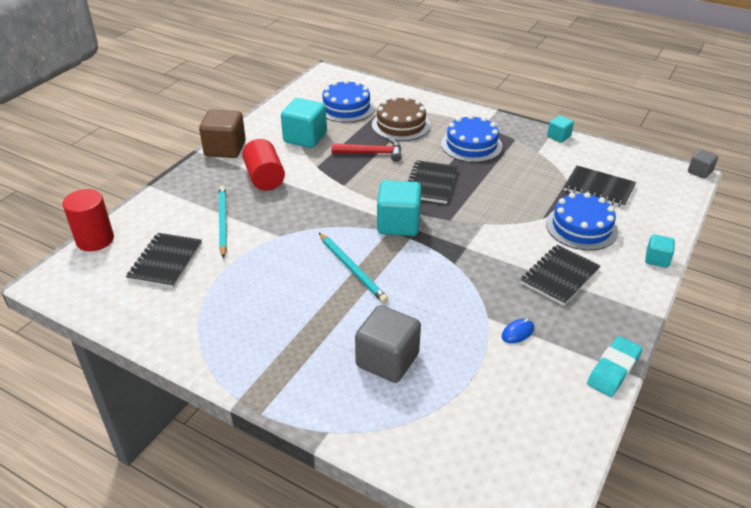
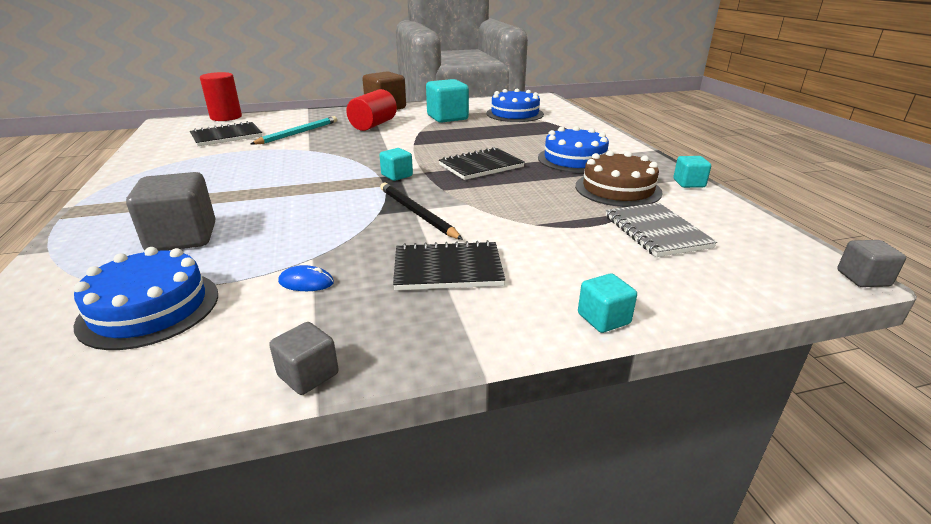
camera: 45 degrees right, 10 degrees down
(352, 269) = (303, 182): turquoise pencil -> none
(371, 153) = (475, 137): red hammer -> none
(398, 224) = (397, 175): turquoise cube -> turquoise cube, size x0.53
(401, 125) = (537, 132): brown cake -> brown cake (618, 189)
(473, 249) = (417, 213): none -> black pencil
(581, 227) = (563, 248): blue cake -> blue cake (149, 308)
(599, 188) = (656, 232): black notebook -> grey notebook
(613, 369) = (308, 375): turquoise eraser -> grey cube

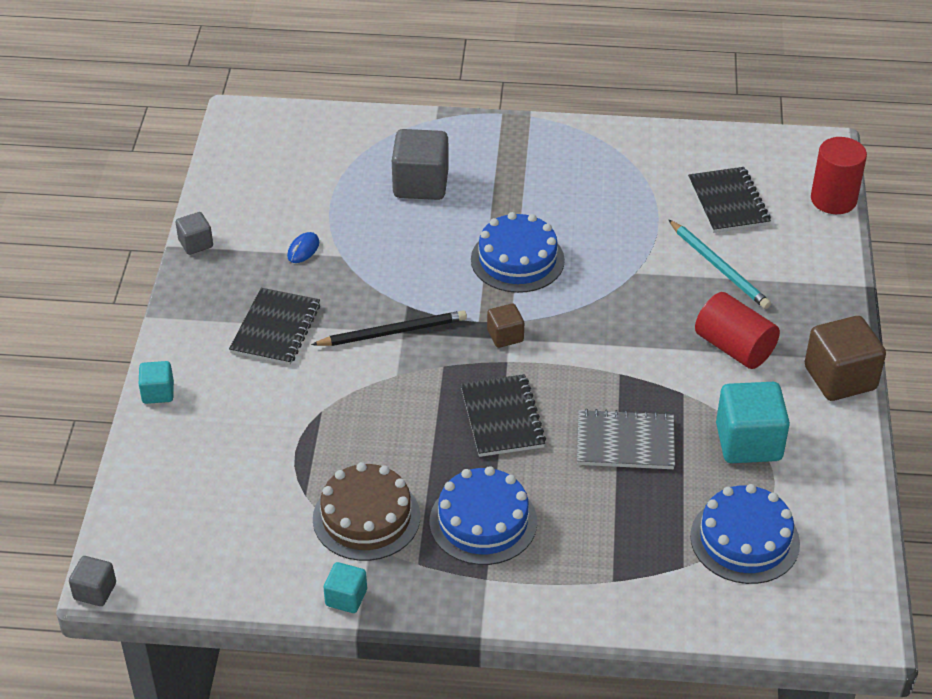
camera: 110 degrees right, 15 degrees up
(149, 308) = (313, 177): blue cake -> blue cake (517, 260)
(397, 175) = (505, 336): turquoise cube -> brown cube
(656, 232) = (254, 495): grey notebook -> grey notebook (625, 442)

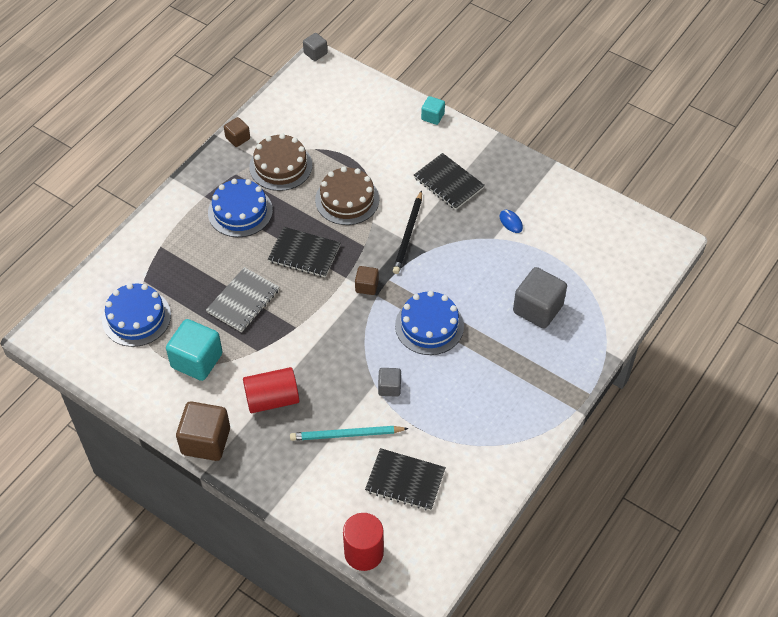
camera: 120 degrees right, 10 degrees up
(196, 244) = (549, 174): grey cube -> grey cube (389, 387)
(346, 598) = (238, 138): turquoise cube -> brown cube
(377, 416) = (347, 199): none -> brown cake

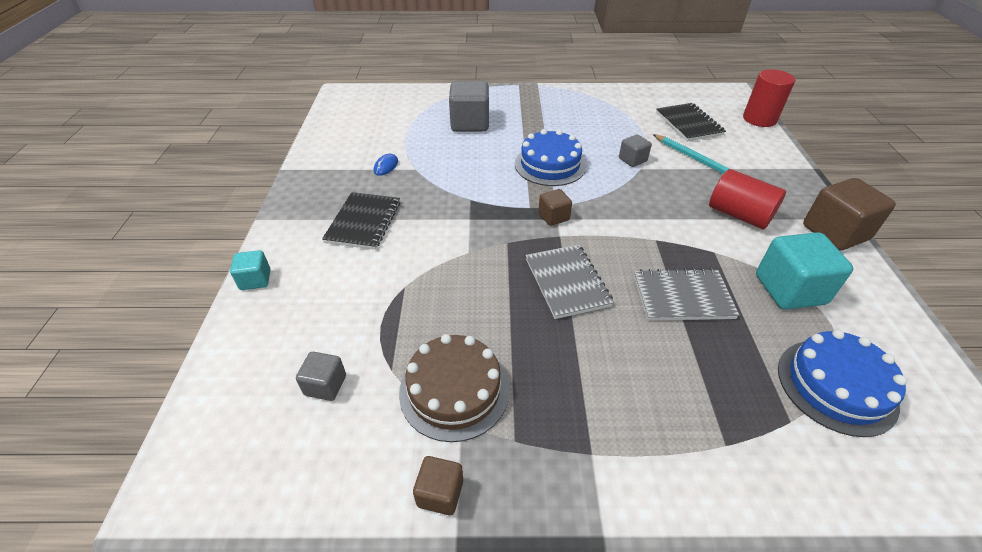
camera: 125 degrees left, 10 degrees down
(240, 211) = (573, 385): blue cake -> none
(304, 253) = (567, 282): black notebook -> grey notebook
(315, 53) = (145, 509): grey cube -> grey cube (325, 385)
(347, 199) = (455, 288): brown cake -> none
(408, 234) = (461, 219): black pencil -> none

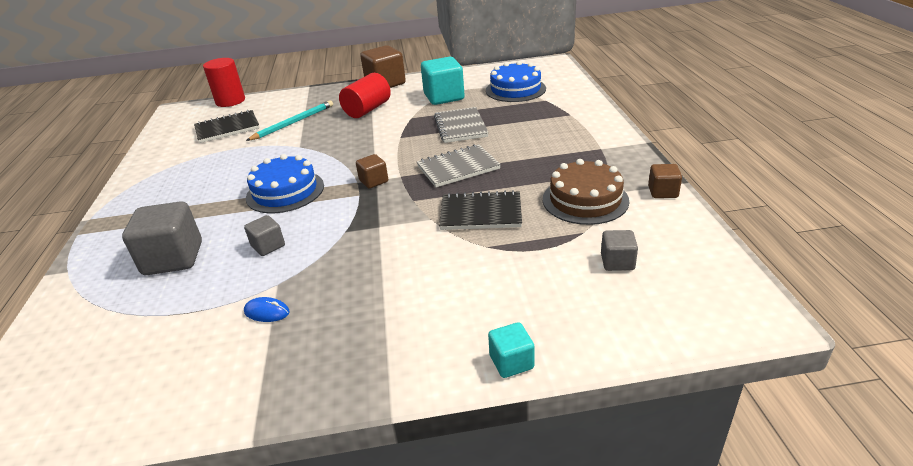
camera: 95 degrees left, 10 degrees down
(363, 222) = (390, 300): black notebook -> black notebook (481, 213)
(632, 160) = (284, 151): grey cube -> grey cube (268, 246)

